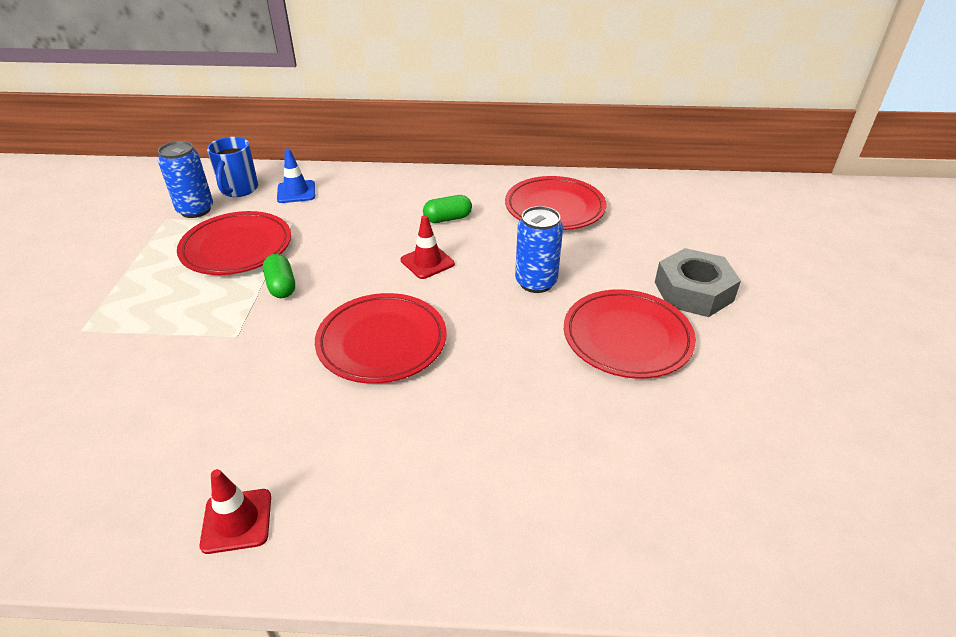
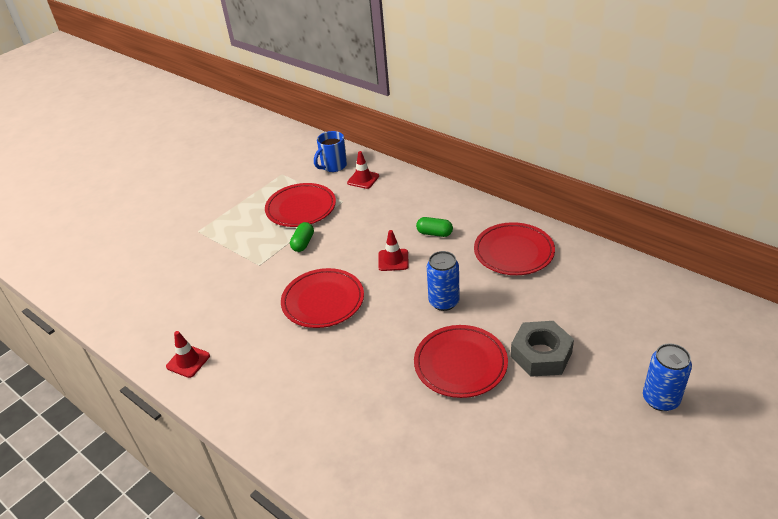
camera: 40 degrees right, 0 degrees up
(195, 210) = (300, 173): blue can -> blue can (660, 399)
(296, 192) = (363, 179): blue traffic cone -> red traffic cone

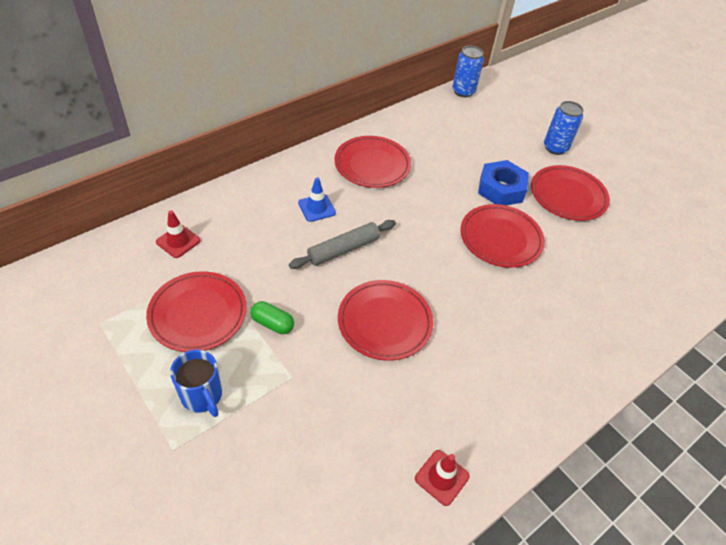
camera: 85 degrees left, 10 degrees up
(333, 166) = (126, 264): blue mug -> blue mug (202, 396)
(393, 260) = (343, 249): red traffic cone -> grey rolling pin
(434, 233) = (316, 208): green capsule -> blue traffic cone
(444, 302) = (420, 228): blue can -> blue can (463, 91)
(541, 354) = (501, 189): grey nut -> blue nut
(569, 420) = (568, 196): none -> red plate

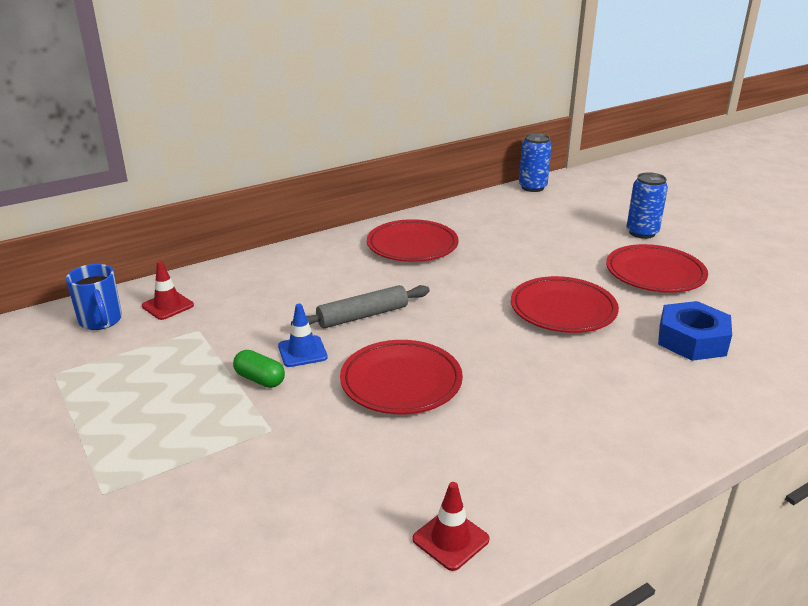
camera: 10 degrees right, 20 degrees down
(198, 314) = (172, 368): red plate -> none
(202, 396) = (155, 444): blue mug -> blue mug (101, 321)
(316, 208) = (338, 280): blue traffic cone -> blue traffic cone (302, 352)
(501, 189) = (569, 267): blue nut -> blue nut (692, 340)

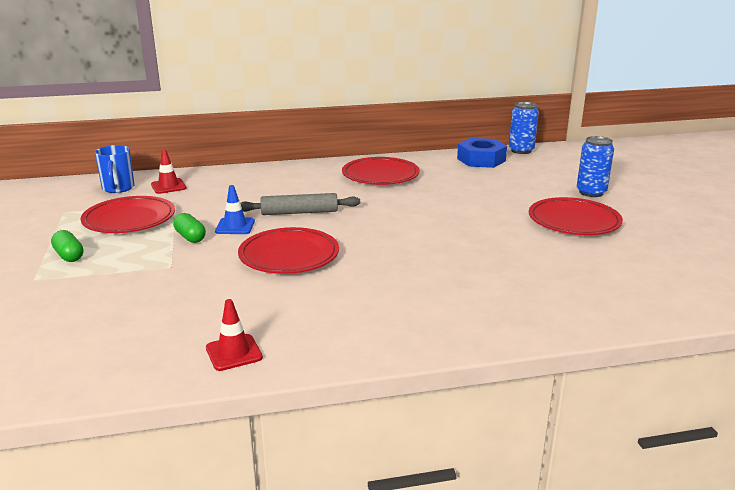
camera: 20 degrees right, 5 degrees down
(121, 443) = (69, 256): none -> green capsule
(563, 310) = (465, 233): red plate -> red plate (129, 219)
(692, 340) = (561, 270): blue nut -> blue nut (481, 160)

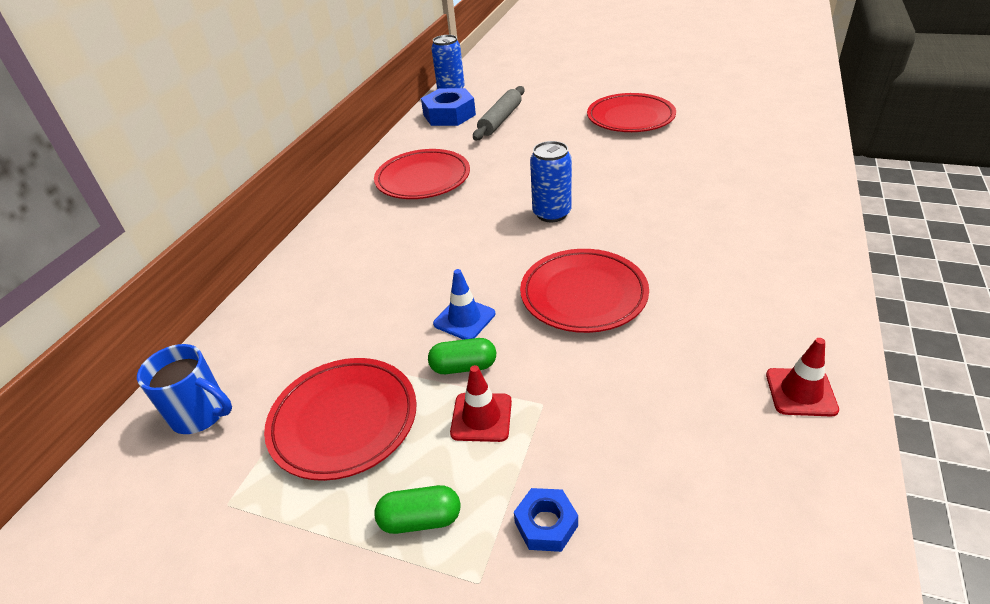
camera: 55 degrees left, 15 degrees up
(77, 288) = (546, 524): none -> blue nut
(168, 186) = (260, 354): red traffic cone -> red traffic cone (481, 417)
(299, 212) = (470, 258): grey rolling pin -> grey rolling pin (500, 120)
(591, 192) = (579, 92): blue can -> blue can (551, 213)

